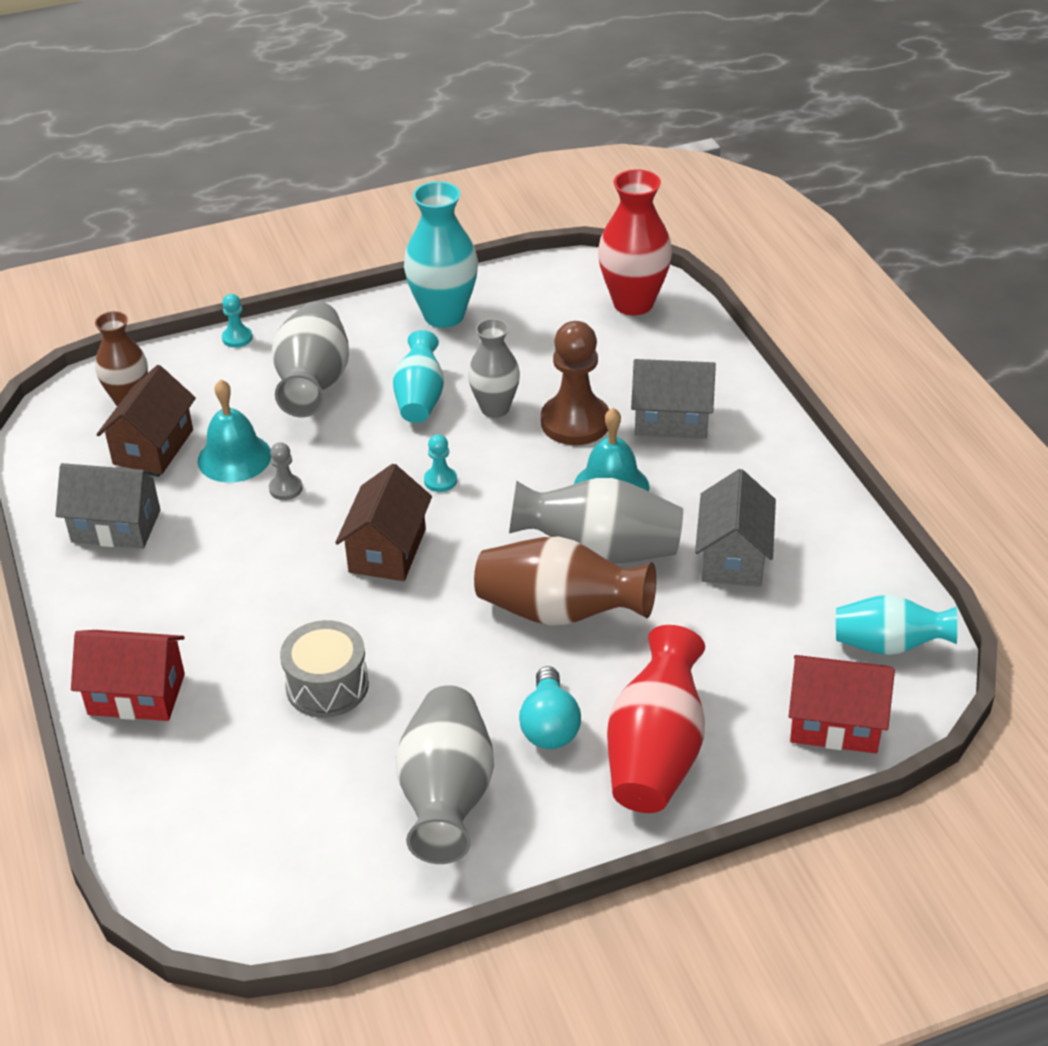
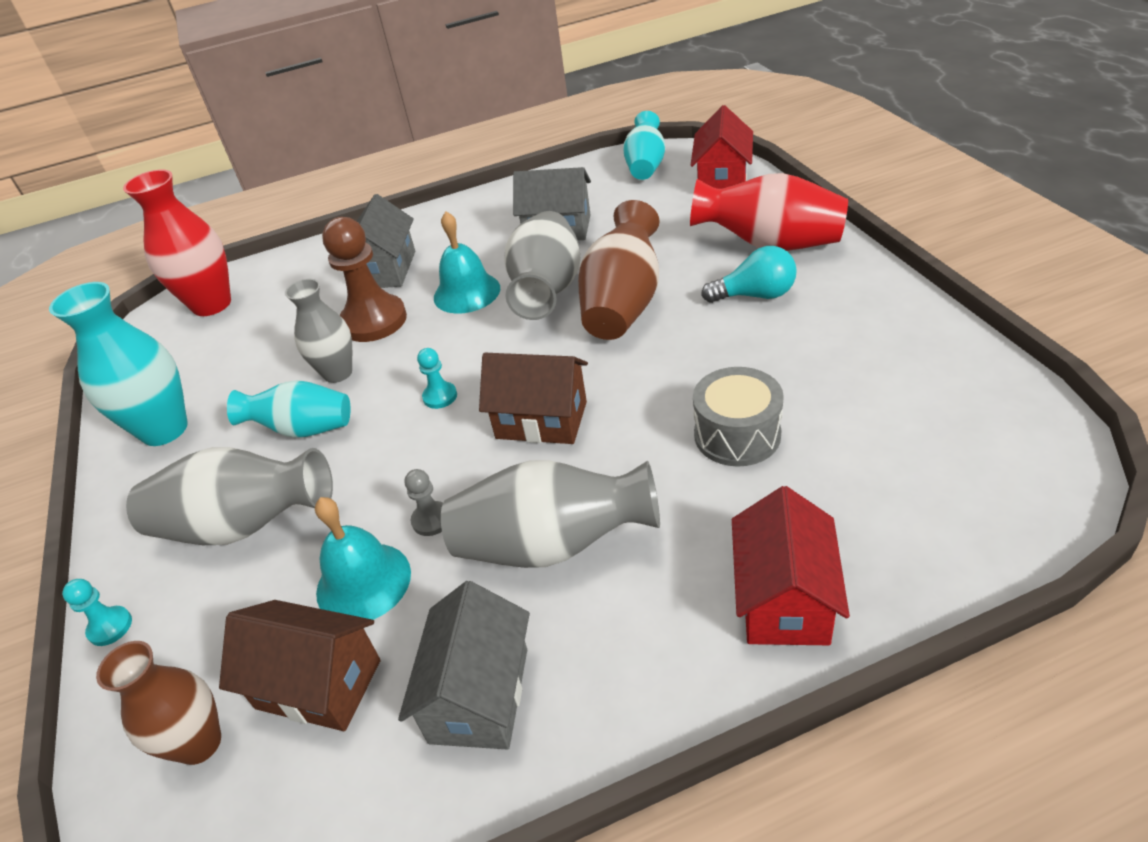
camera: 85 degrees left, 0 degrees up
(446, 797) = (852, 339): grey vase -> grey vase (552, 545)

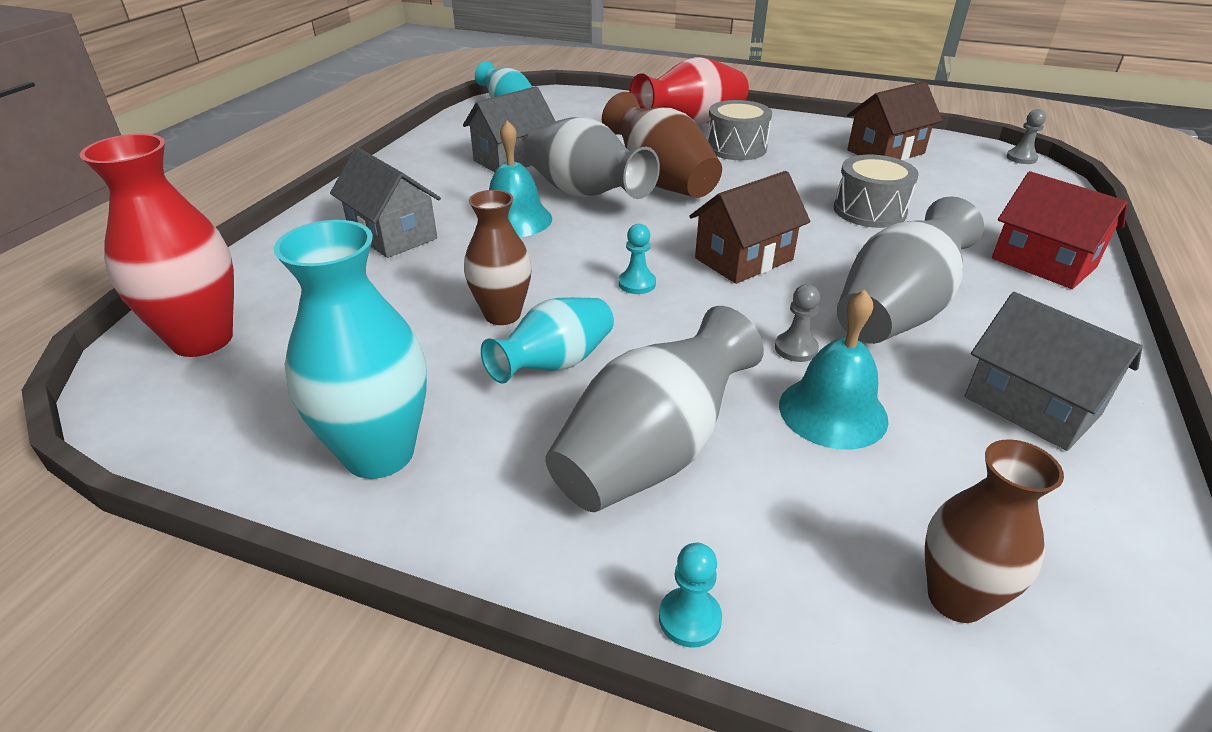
camera: 55 degrees left, 5 degrees down
(318, 684) = (942, 486): brown house -> brown house (885, 152)
(338, 373) = (502, 315): grey vase -> brown vase
(374, 321) = (460, 269): brown pawn -> none
(722, 179) = (587, 102): red house -> none
(755, 295) = (736, 148): turquoise light bulb -> grey drum
(1074, 469) = (1021, 158): none -> grey pawn

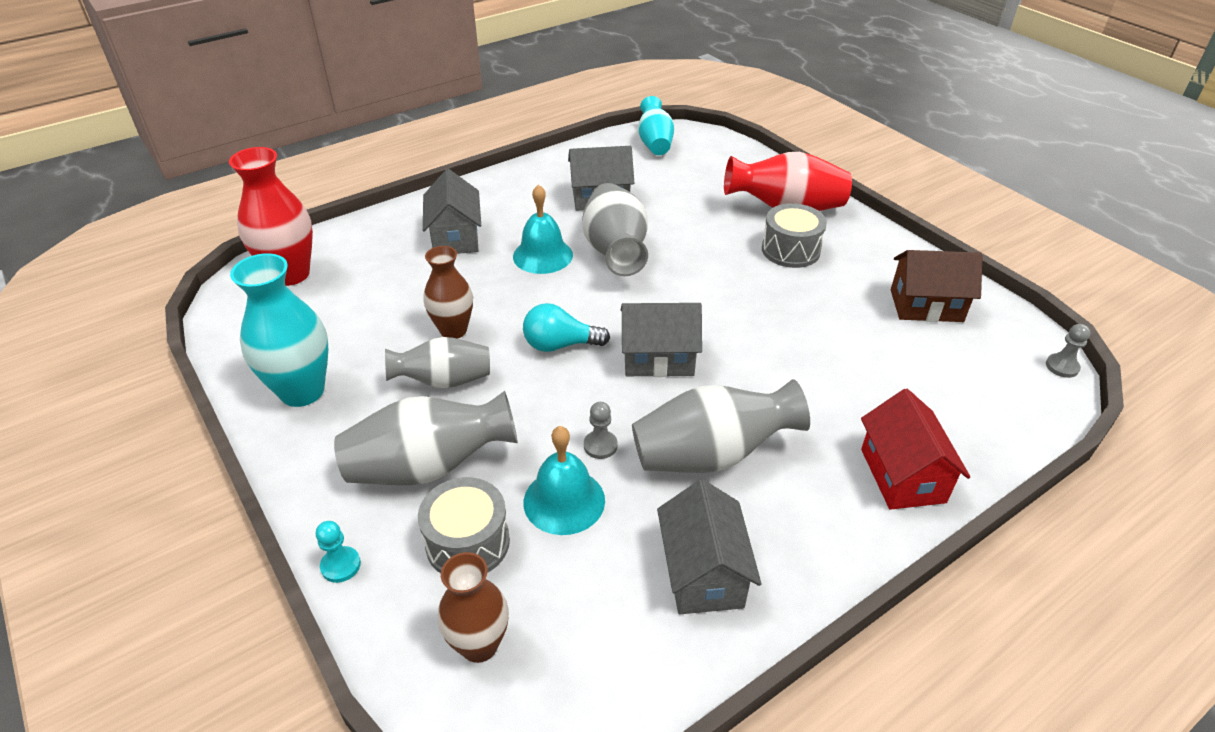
camera: 35 degrees right, 5 degrees up
(555, 364) = (444, 381): turquoise vase -> grey vase
(637, 284) = (560, 345): turquoise pawn -> turquoise light bulb
(660, 181) = (686, 260): brown vase -> none
(744, 259) = (658, 358): brown house -> grey house
(869, 211) = (820, 359): grey drum -> grey drum (468, 542)

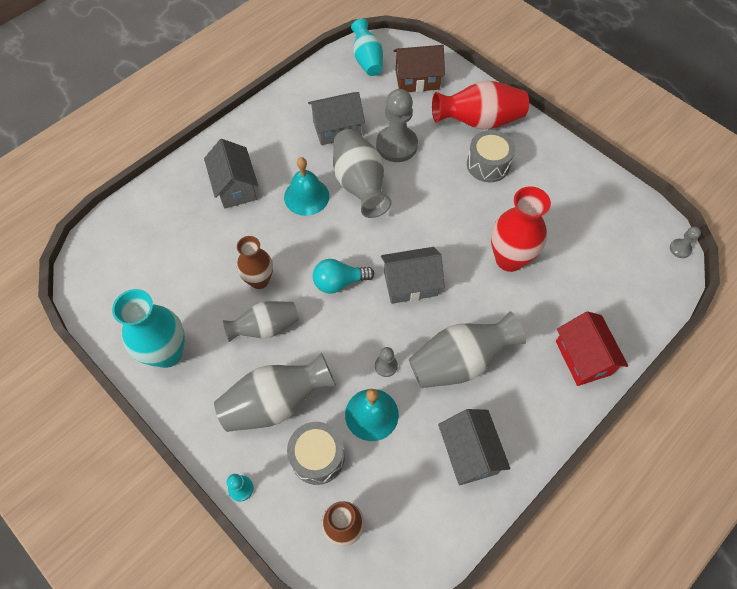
camera: 10 degrees left, 20 degrees up
(290, 274) = (119, 244): red vase -> red vase (509, 259)
(672, 220) = (396, 145): none -> grey pawn
(926, 305) = (588, 206): brown house -> brown house (417, 80)

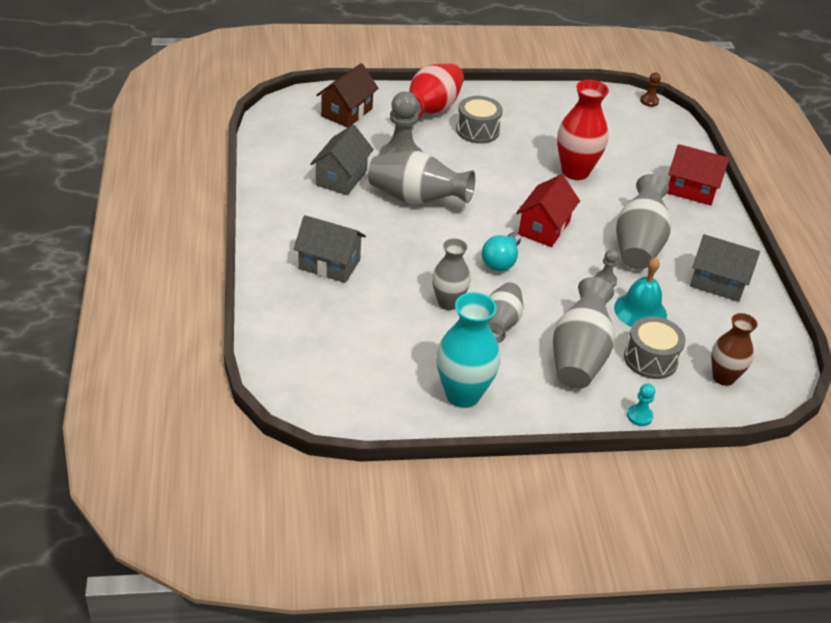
camera: 55 degrees left, 20 degrees down
(259, 280) = (448, 302): brown vase -> grey vase
(306, 196) = (392, 232): turquoise bell -> none
(367, 60) = (288, 122): turquoise vase -> none
(410, 284) = (544, 228): grey house -> red house
(680, 249) = (649, 101): grey pawn -> brown pawn

